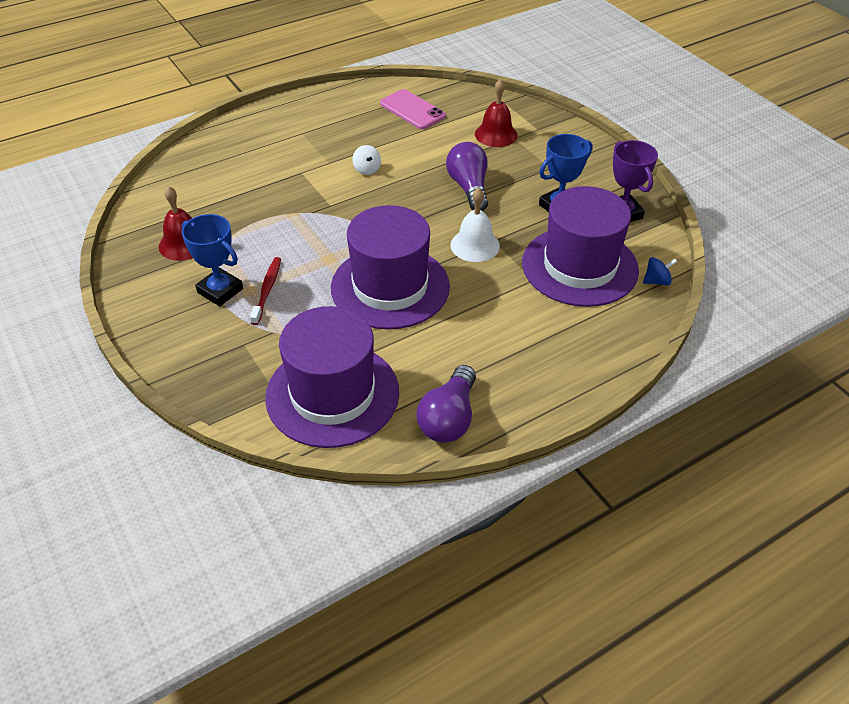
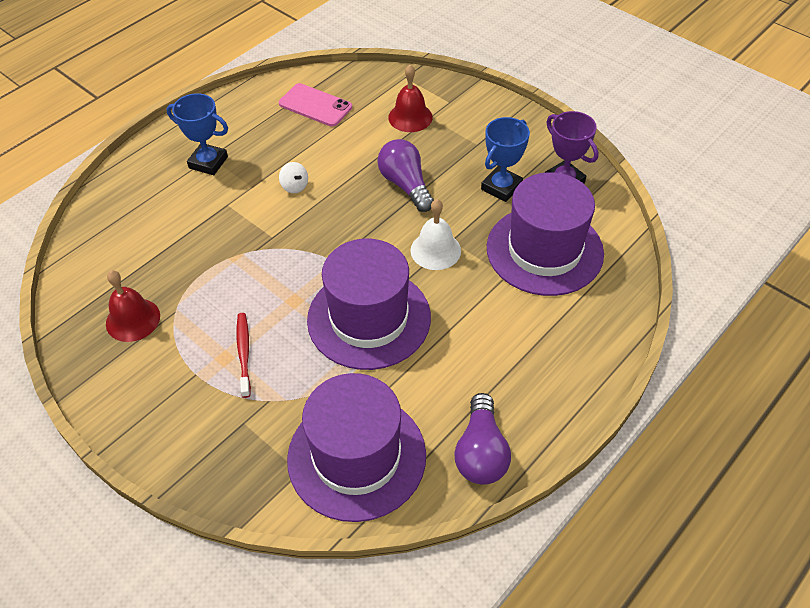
camera: 15 degrees left, 5 degrees up
(220, 291) = (194, 366): blue trophy -> blue trophy (208, 162)
(657, 281) = (621, 250): blue spinning top -> none

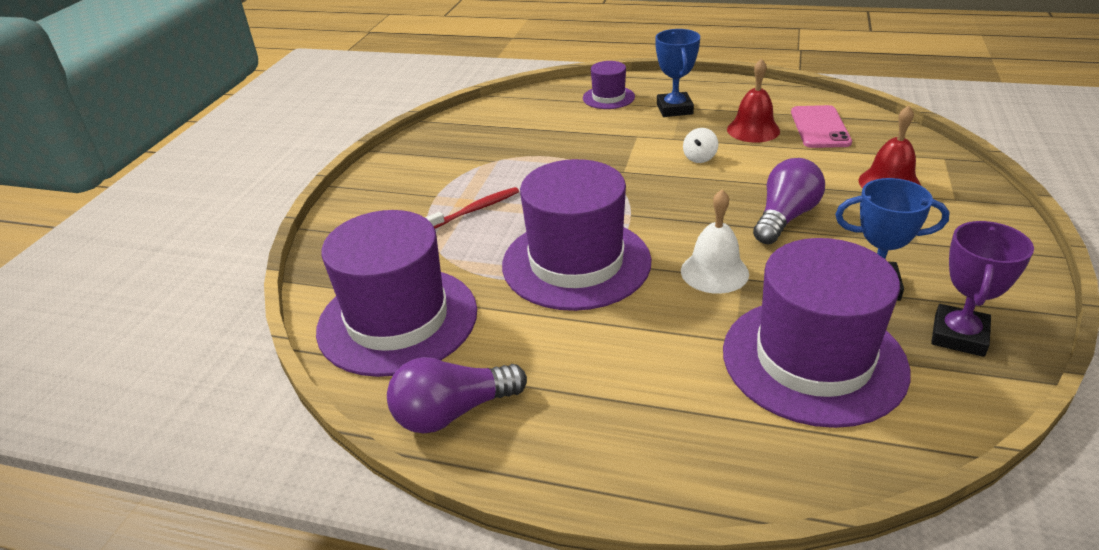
camera: 65 degrees right, 15 degrees down
(133, 319) = (470, 147): red bell -> red bell (753, 130)
(144, 191) = (608, 97): none -> purple hat

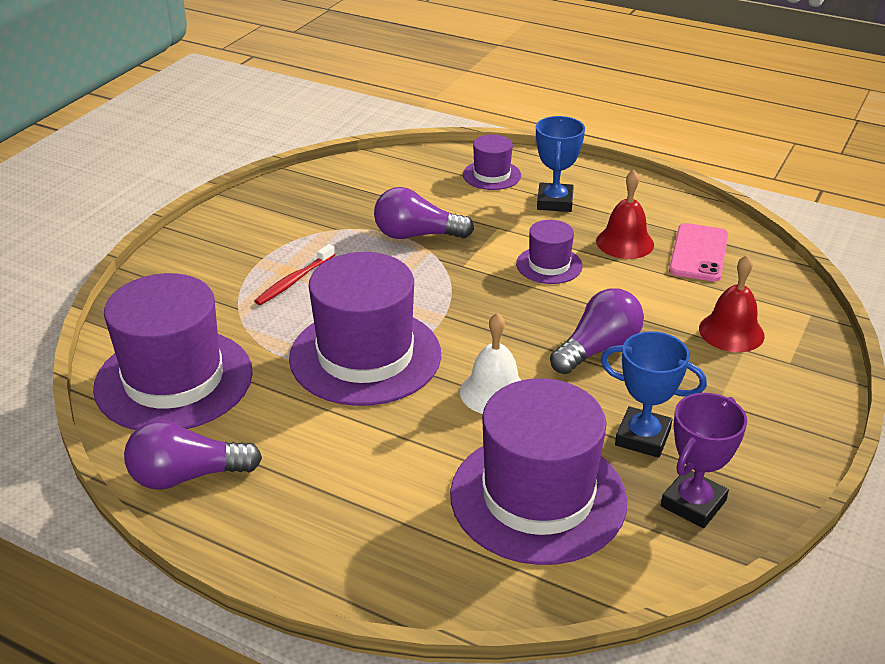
camera: 10 degrees right, 0 degrees up
(475, 210) = (294, 280): red toothbrush -> red toothbrush turned 150 degrees clockwise
(569, 154) = (416, 235): none -> purple light bulb
(699, 158) = (549, 265): white spinning top -> purple hat

